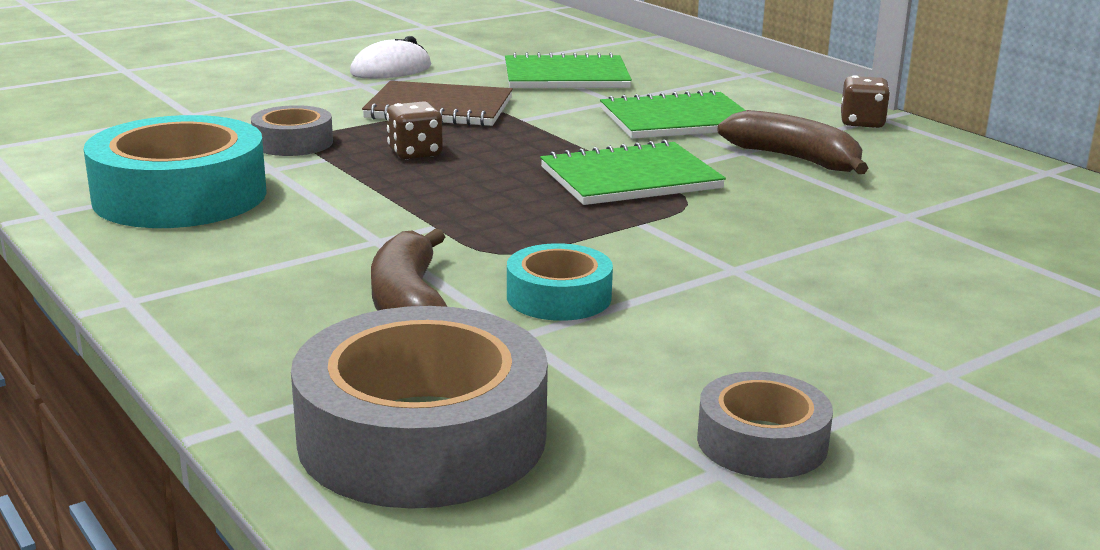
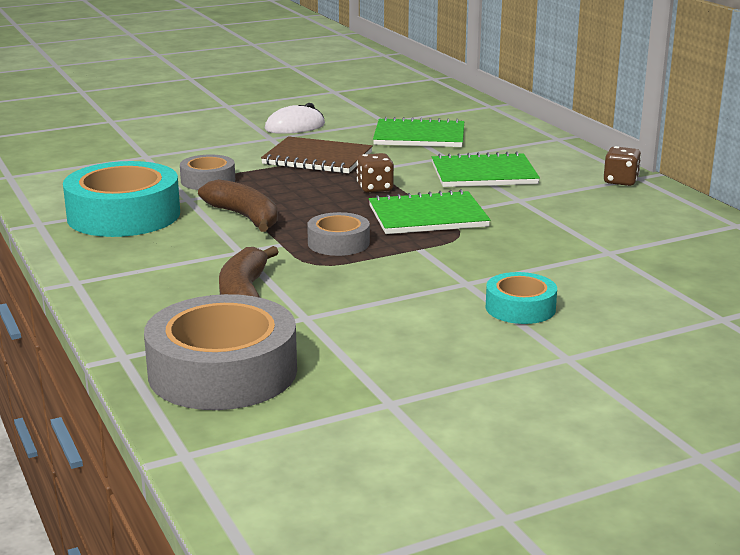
camera: 10 degrees right, 0 degrees up
(415, 153) = (287, 191): brown dice -> brown dice (375, 188)
(559, 297) = (341, 294): turquoise tape -> turquoise tape (520, 308)
(762, 442) = (424, 389): grey tape -> grey tape (338, 243)
(795, 159) = (553, 207): brown banana -> brown banana (244, 217)

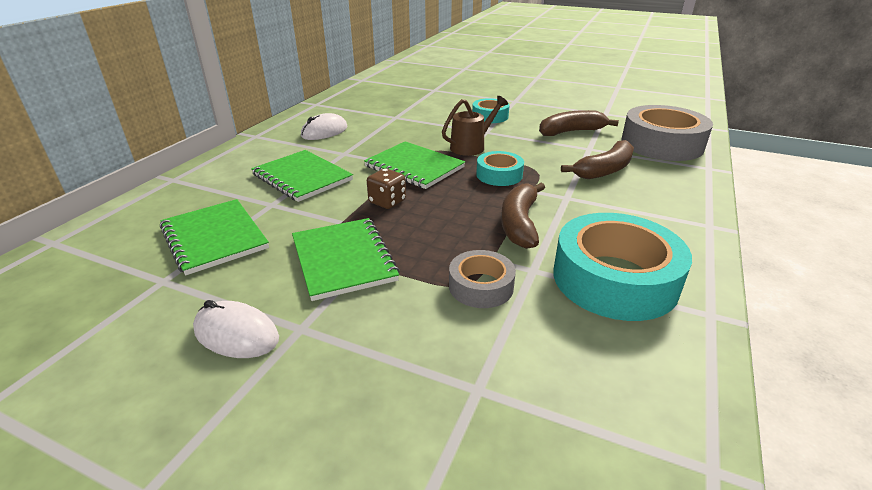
camera: 130 degrees left, 10 degrees up
(317, 158) = (343, 259): brown notebook -> green notebook
(338, 243) = (499, 175): grey tape -> turquoise tape
(371, 334) = (571, 132): none -> brown banana
(432, 258) = (472, 146): none -> brown watering can
(604, 206) = (324, 132): none -> white mouse
(620, 181) = (270, 138): brown dice -> none

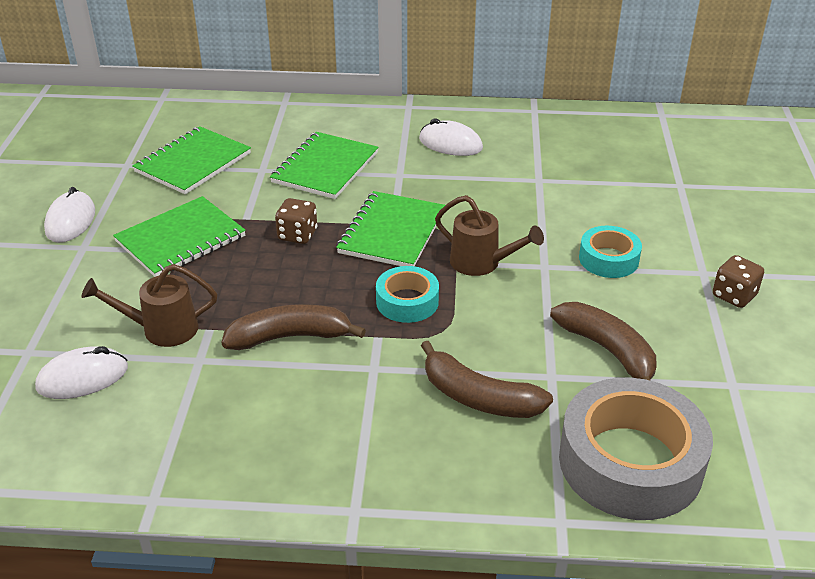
camera: 70 degrees right, 5 degrees up
(481, 286) = (161, 329): grey tape -> brown watering can
(537, 99) = (734, 296): none -> brown dice
(538, 345) = (83, 378): none -> white mouse
(614, 279) = (199, 421): turquoise tape -> none

